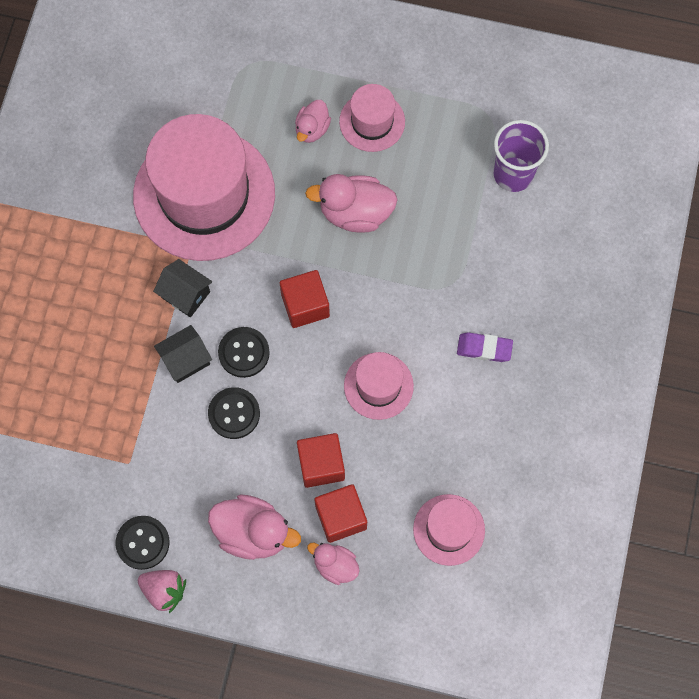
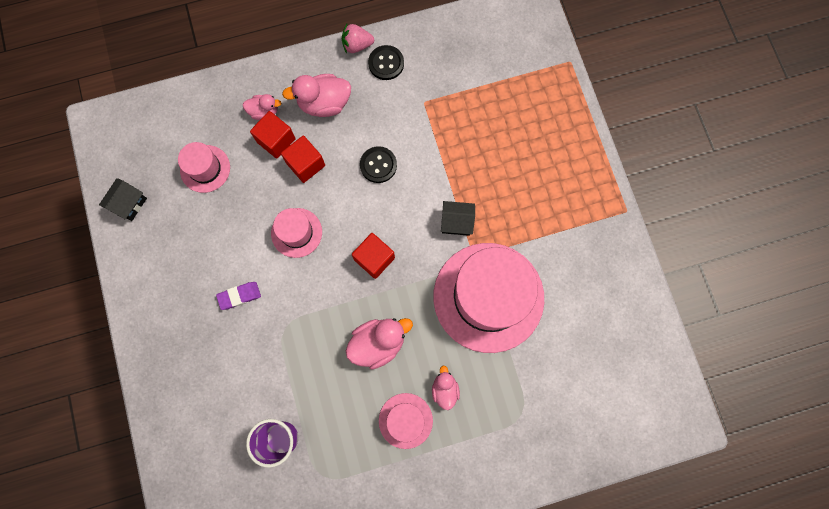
camera: 150 degrees right, 5 degrees up
(185, 360) = (429, 181): black house -> black house (129, 204)
(244, 353) = (395, 206): black button -> none

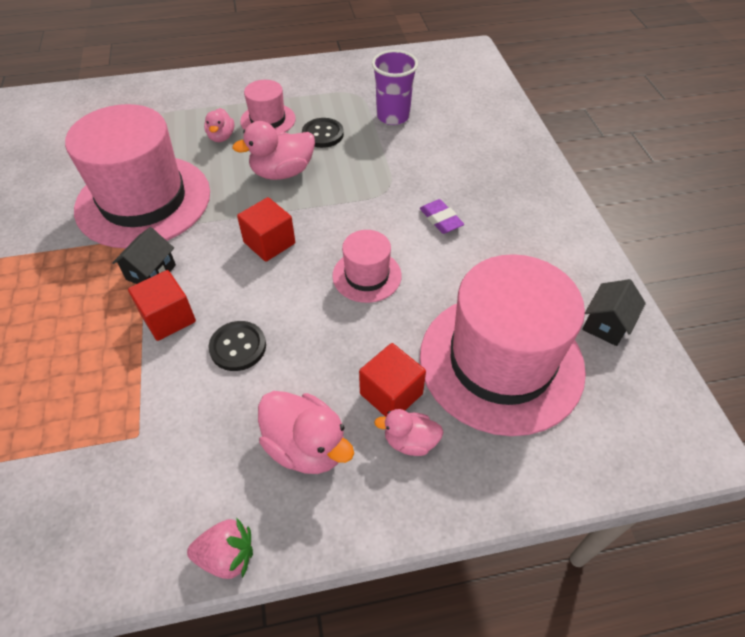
camera: 175 degrees left, 25 degrees down
(205, 169) = (501, 361): pink hat -> pink hat, size x2.12
(239, 296) = (441, 219): purple eraser -> purple eraser turned 75 degrees clockwise
(305, 164) = (347, 356): red cube -> red cube (168, 318)
(324, 103) = (306, 446): pink duck -> pink duck turned 45 degrees clockwise
(386, 63) = (181, 512): black button -> black button (323, 134)
(456, 222) = (151, 272): black house -> black house turned 75 degrees counterclockwise

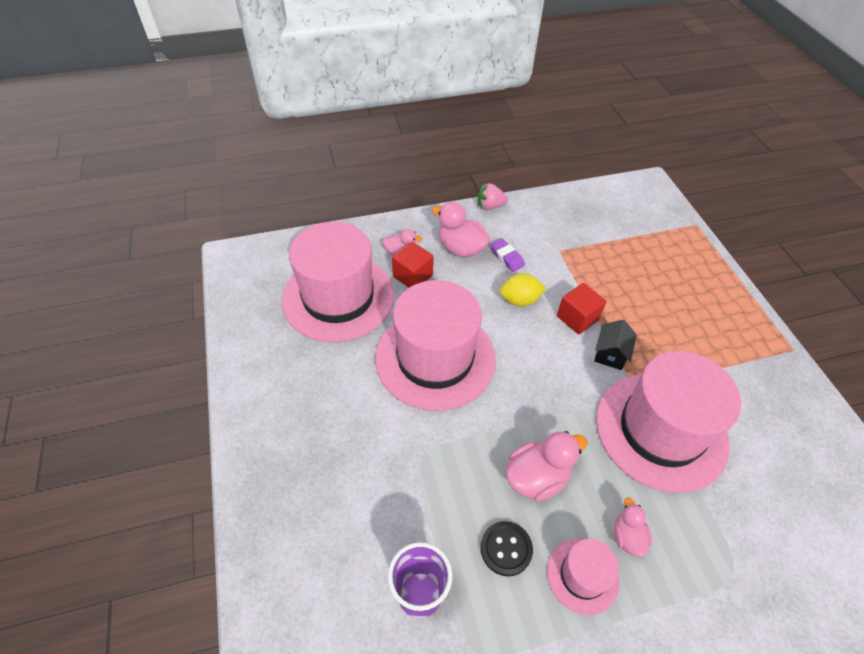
camera: 175 degrees right, 0 degrees up
(238, 347) = (519, 300): black button -> yellow lemon
(269, 243) = (523, 386): red cube -> none
(367, 275) = (435, 358): pink hat -> pink hat, size x2.12
(441, 219) = (369, 419): purple eraser -> purple eraser (506, 257)
(606, 324) = (254, 325): black house -> none

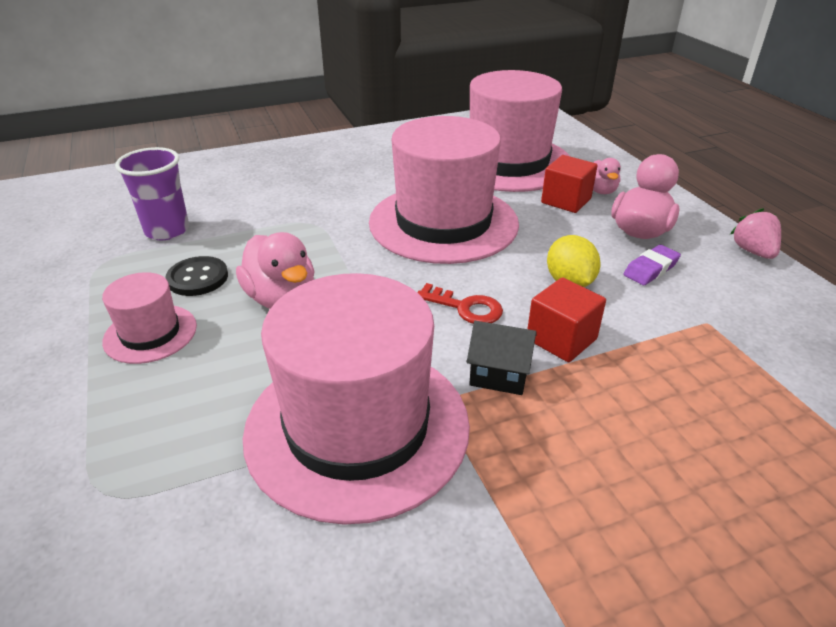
camera: 85 degrees right, 15 degrees down
(547, 360) = (466, 308): none -> red key
(627, 536) = (189, 375): pink duck -> none

